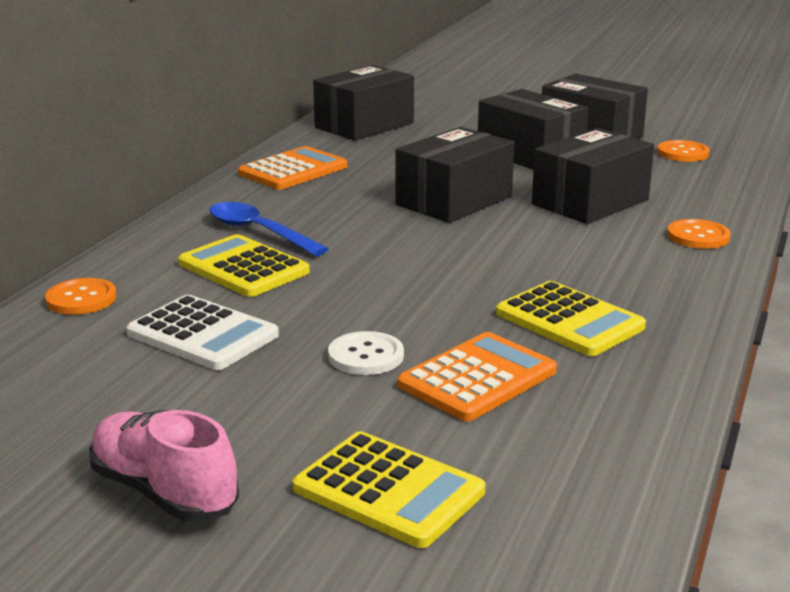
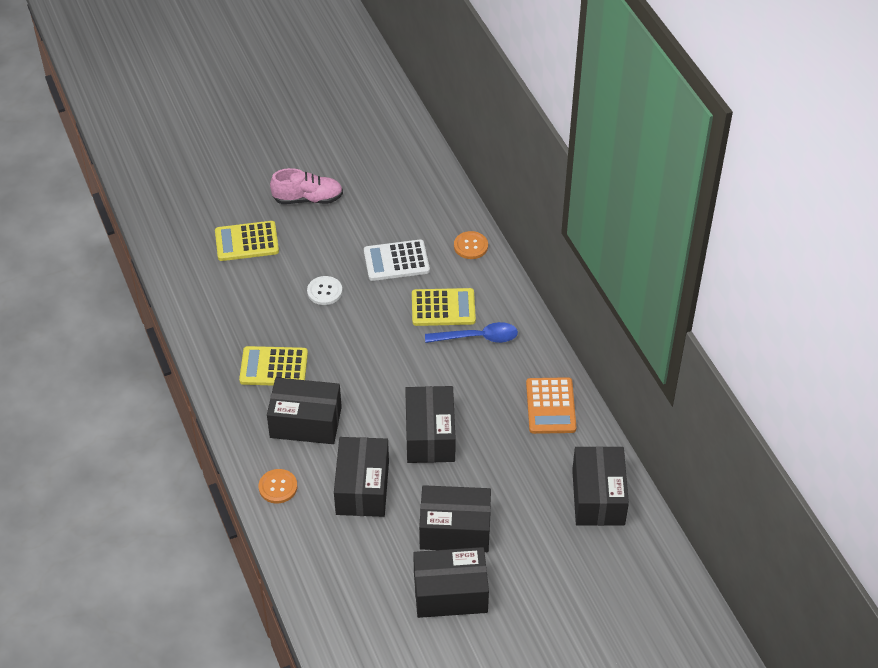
camera: 135 degrees right, 25 degrees up
(477, 378) = (273, 307): orange calculator -> none
(592, 262) = (306, 422): none -> black box
(683, 153) = (371, 606): orange button -> none

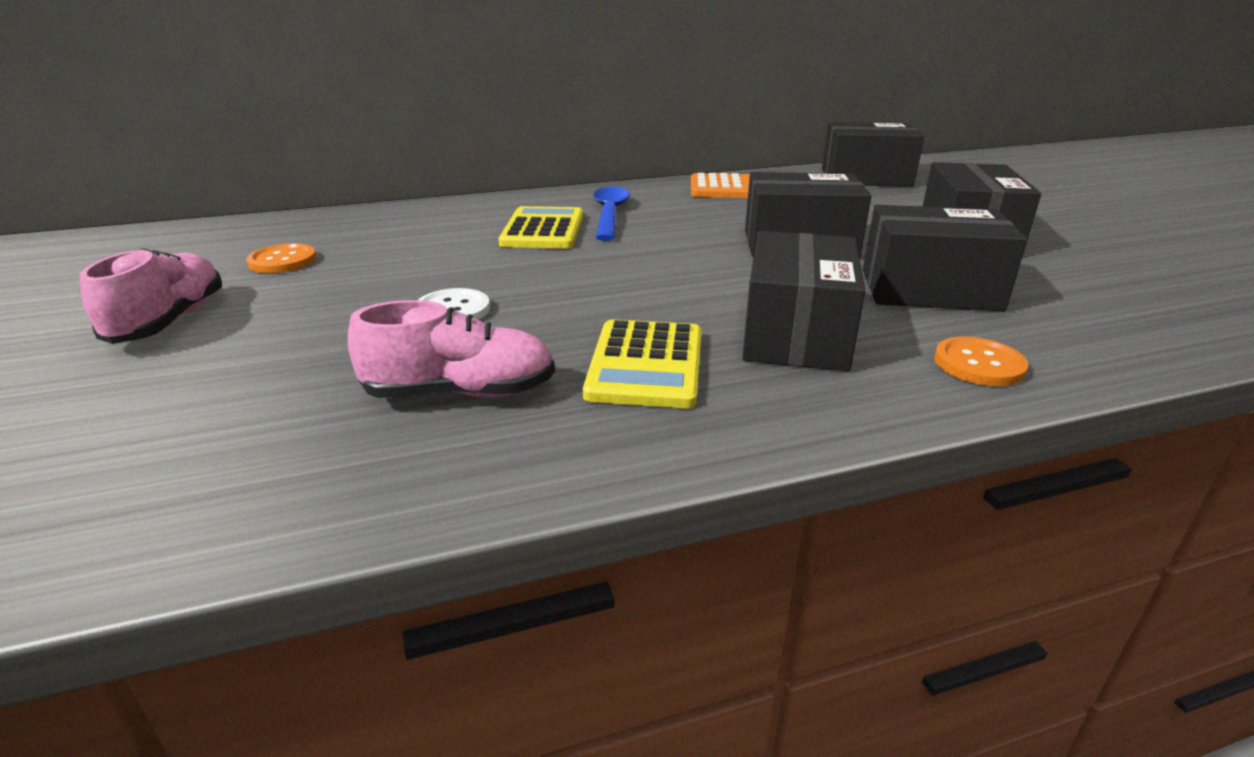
camera: 85 degrees left, 20 degrees down
(246, 242) = (220, 395): yellow calculator -> none
(249, 311) = (460, 392): none -> pink shoe
(396, 261) = (420, 254): white calculator -> none
(450, 593) = (1082, 242): black box -> none
(470, 246) = (428, 212): orange button -> orange button (282, 261)

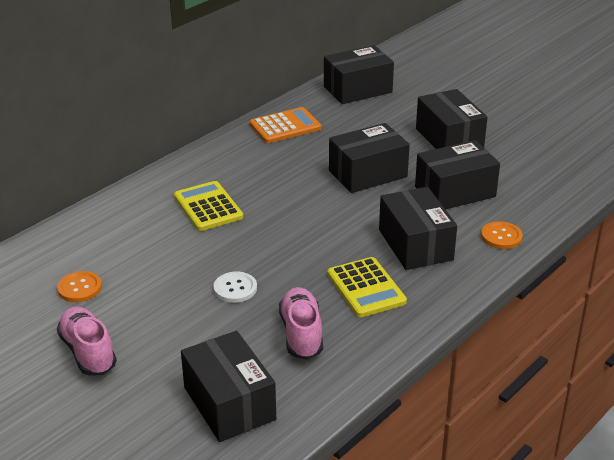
camera: 30 degrees left, 5 degrees up
(203, 451) = (229, 403): none -> black box
(460, 392) = (301, 334): pink shoe -> pink shoe turned 60 degrees counterclockwise
(609, 214) = (233, 178): blue spoon -> none

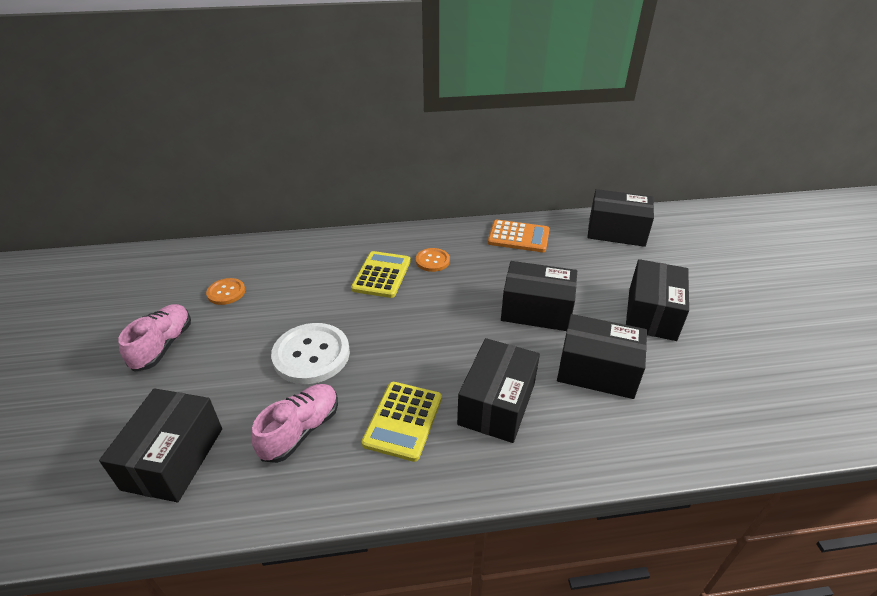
camera: 40 degrees right, 5 degrees up
(235, 288) = (311, 355): white button -> white button, size x1.83
(501, 236) = (590, 447): orange button -> orange button (432, 261)

